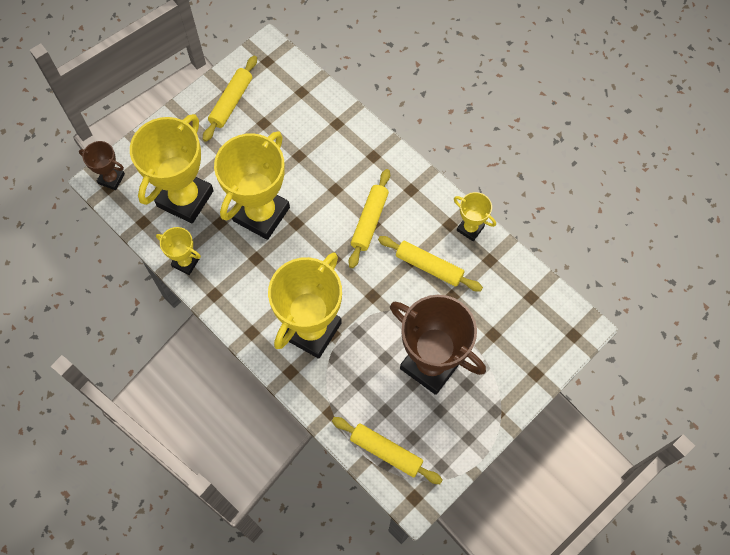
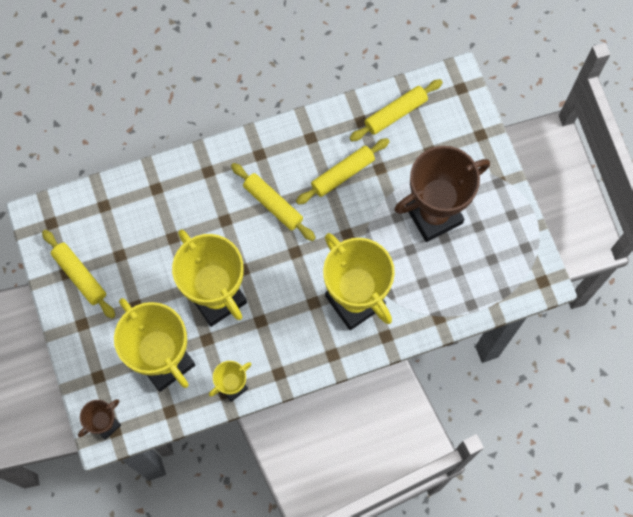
camera: 65 degrees left, 5 degrees up
(386, 452) = (494, 287): yellow rolling pin -> yellow rolling pin (395, 113)
(470, 228) = (323, 122): yellow trophy -> none

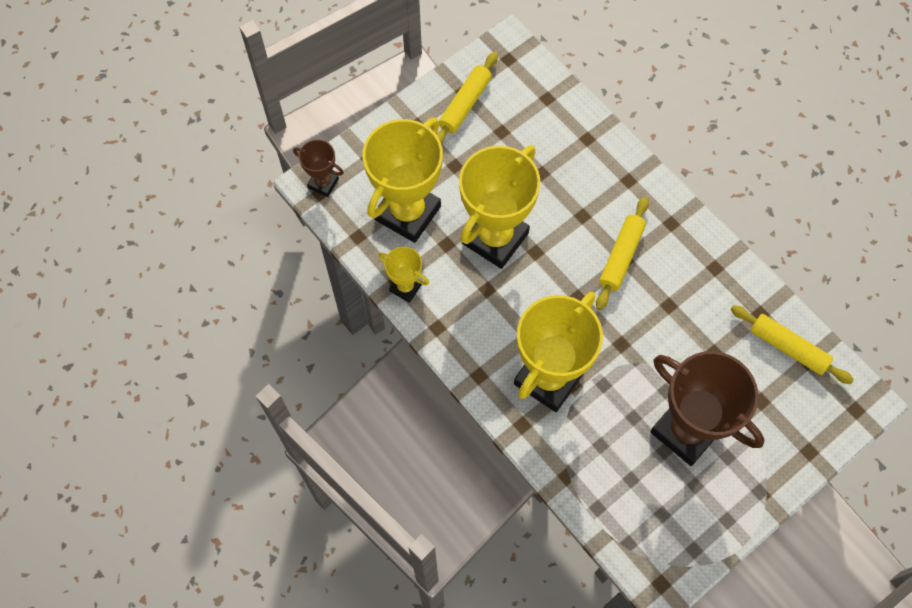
camera: 70 degrees right, 5 degrees down
(342, 174) = (689, 315): yellow rolling pin -> none

